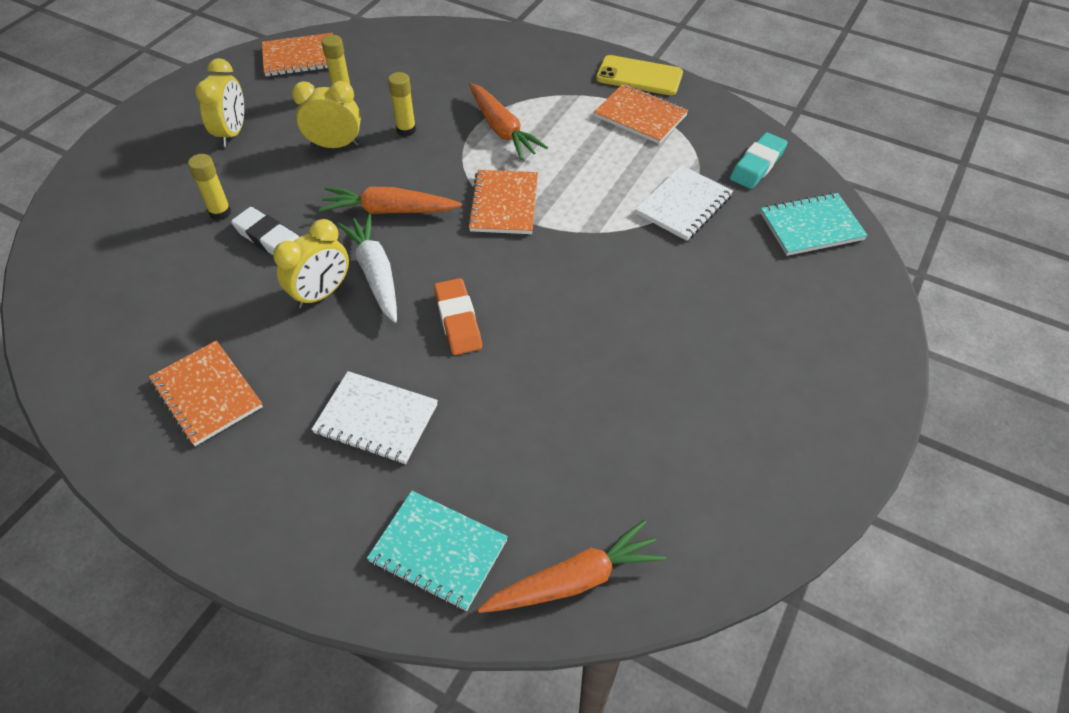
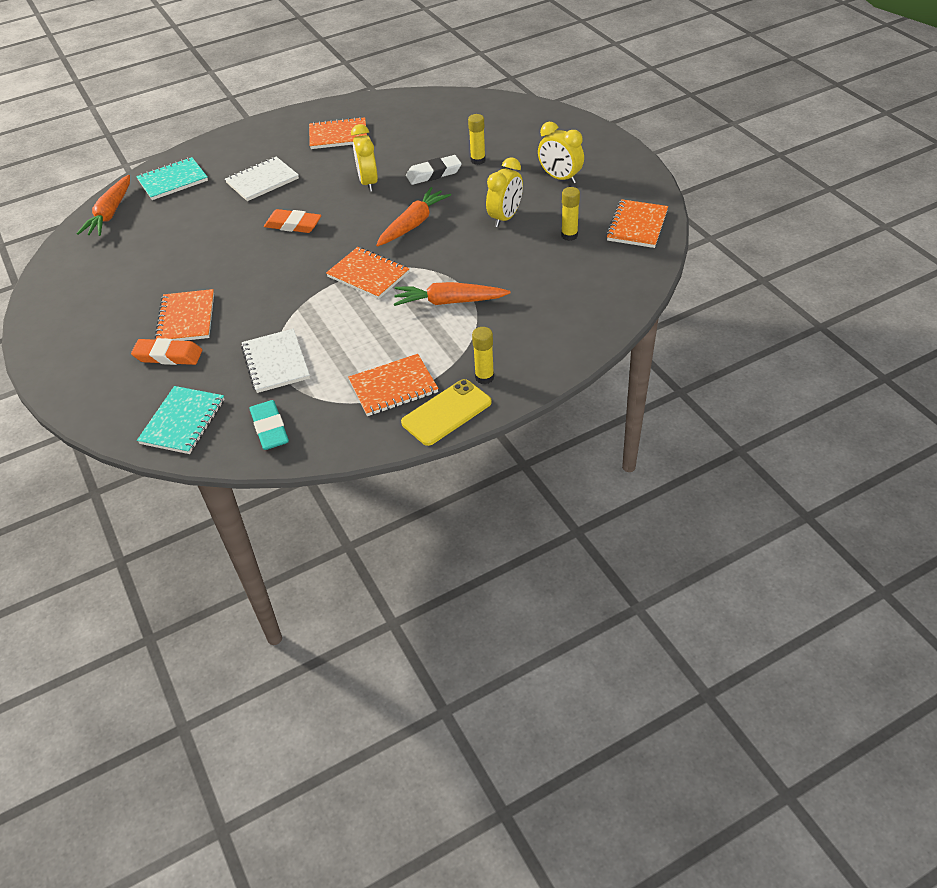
camera: 125 degrees right, 5 degrees down
(375, 274) = (363, 205): white carrot -> none
(406, 130) = (493, 254): yellow glue stick -> yellow glue stick (484, 377)
(692, 318) = (186, 318): none -> orange notebook
(753, 295) = (168, 356): none -> orange eraser

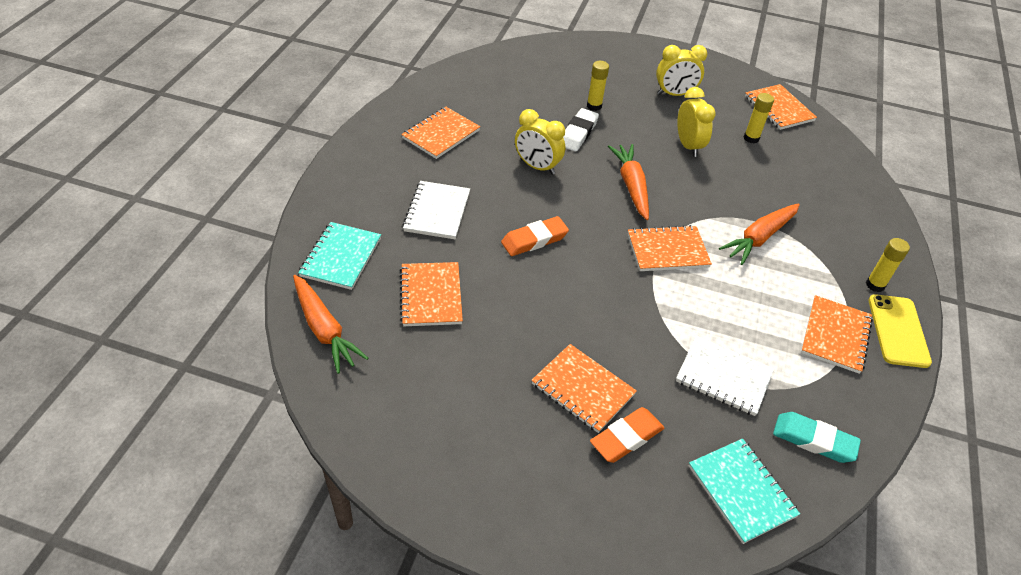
camera: 50 degrees left, 0 degrees up
(186, 225) = (431, 296): none -> orange notebook

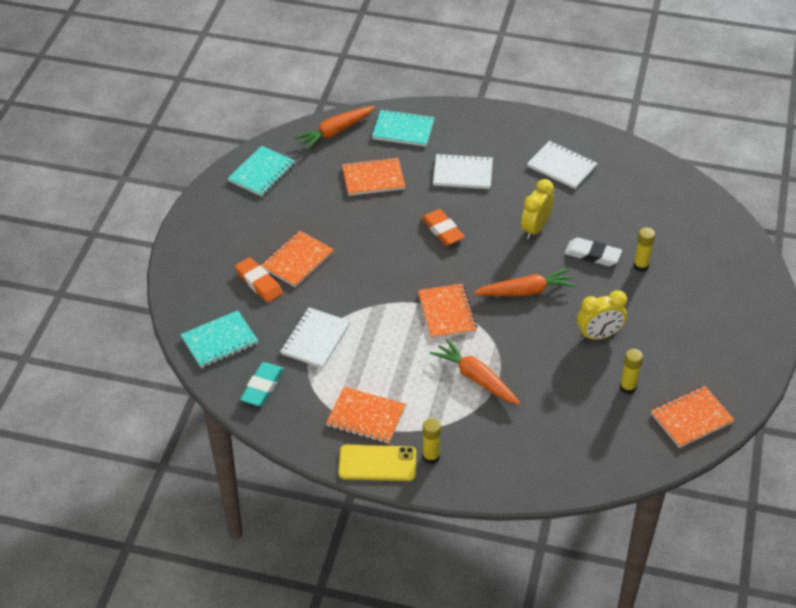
camera: 90 degrees right, 0 degrees up
(394, 425) = (262, 173): none -> turquoise notebook
(441, 134) = (562, 166): orange notebook -> white notebook
(674, 94) = (685, 329): yellow clock -> none

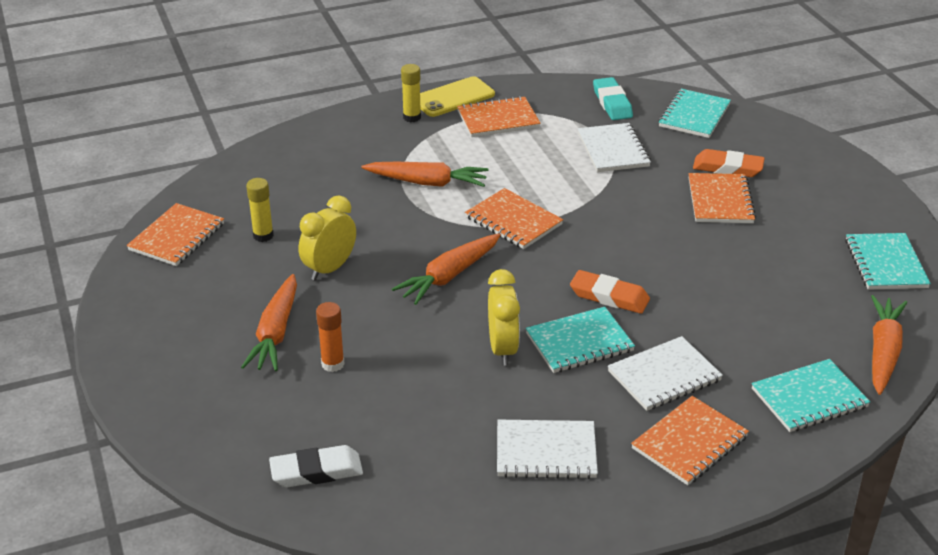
camera: 145 degrees right, 10 degrees down
(373, 178) = (760, 317): orange notebook -> orange notebook (689, 443)
(488, 212) = (579, 342): none -> turquoise notebook
(592, 255) = (404, 350): white eraser -> white eraser (316, 471)
(640, 266) = (333, 364): yellow glue stick -> orange glue stick
(663, 303) = (276, 332): none -> orange carrot

